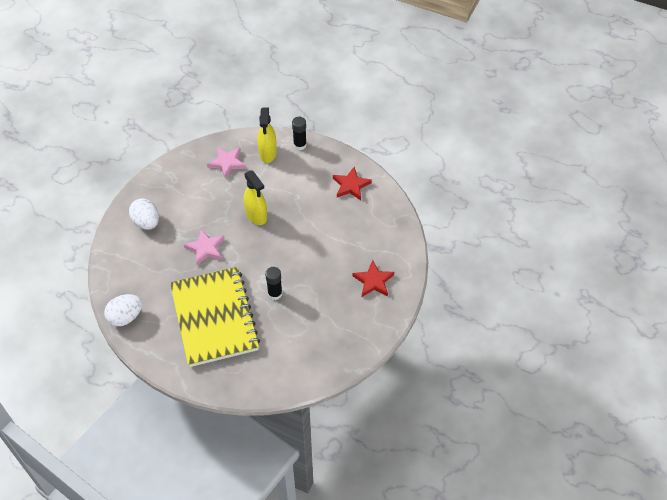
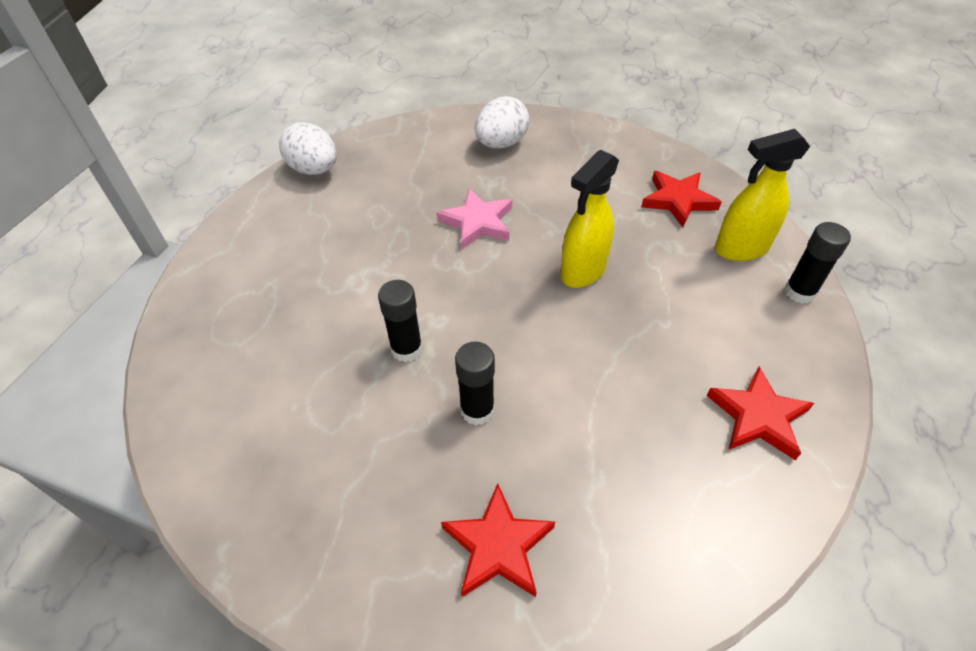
camera: 75 degrees right, 5 degrees down
(214, 318) = (330, 273): yellow notebook -> none
(227, 163) = (678, 200): pink star -> red star
(316, 274) = (477, 410): none -> black glue stick

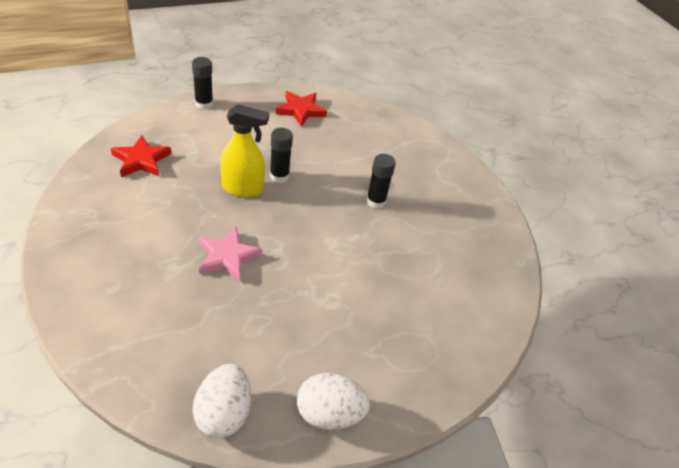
camera: 130 degrees left, 5 degrees down
(406, 349) = (363, 246): black glue stick -> black glue stick (279, 176)
(498, 546) = (430, 172): red star -> none
(501, 144) = (110, 280): white egg -> white egg (329, 414)
(740, 249) = (178, 128): yellow spray bottle -> none

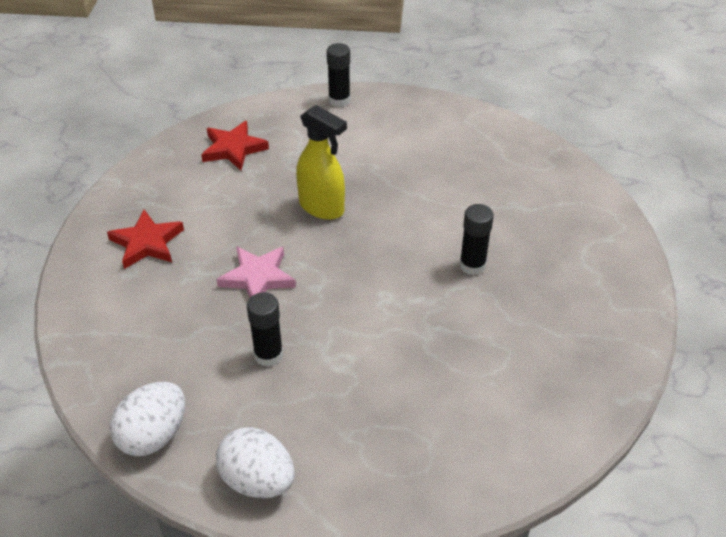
camera: 35 degrees right, 0 degrees up
(279, 176) = (373, 204): black glue stick -> black glue stick (268, 355)
(300, 110) = (450, 132): red star -> red star (147, 243)

